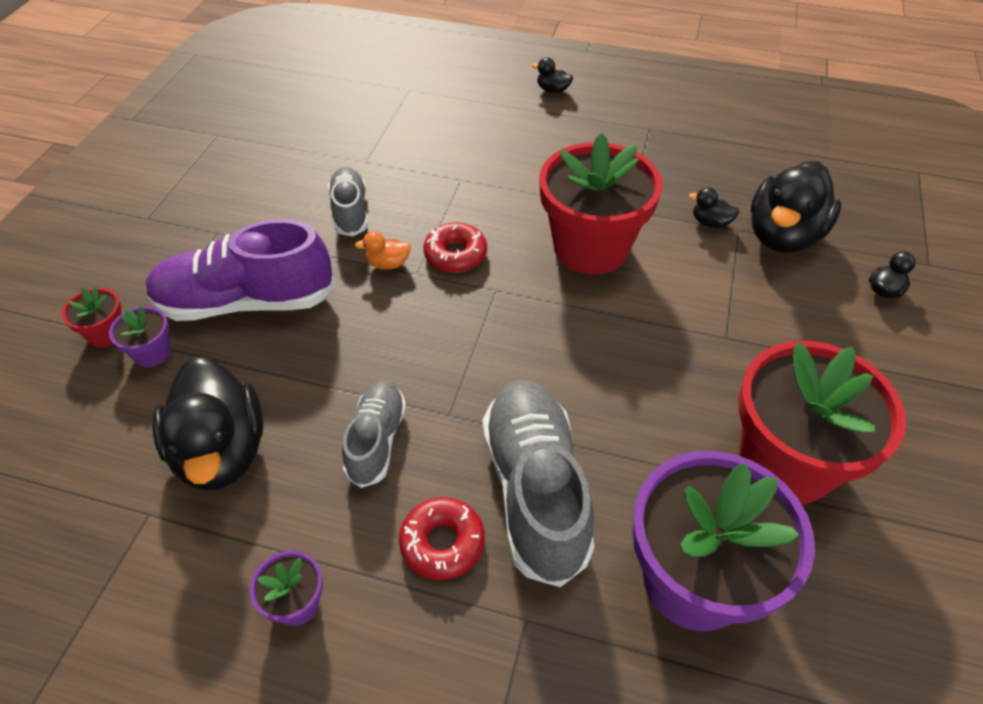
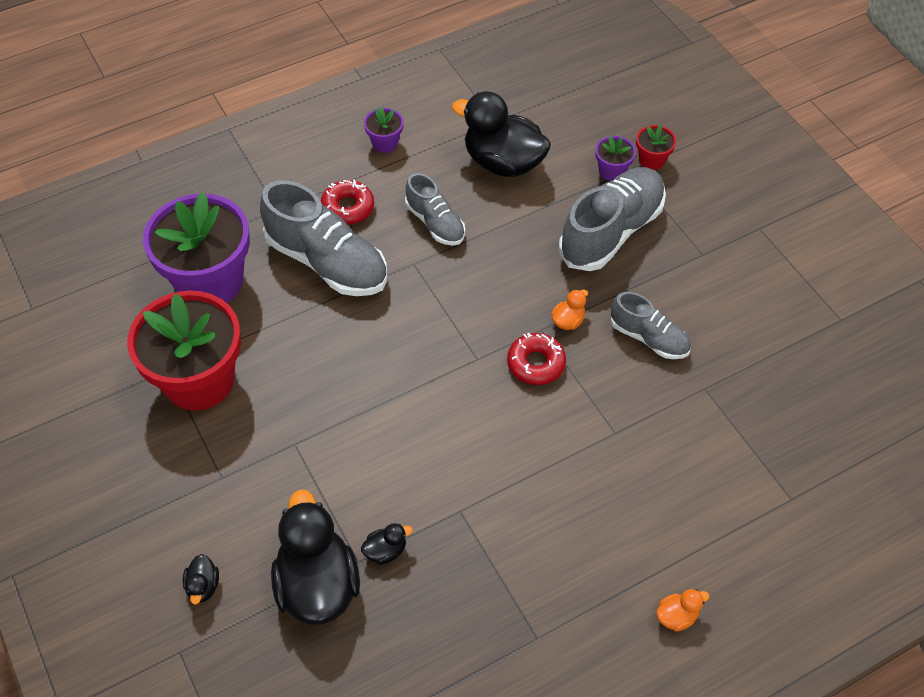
camera: 135 degrees right, 5 degrees up
(246, 302) = (611, 231): purple shoe -> grey shoe
(552, 90) = (676, 616): black duck -> orange duck
(590, 247) = (452, 447): red flower pot -> none

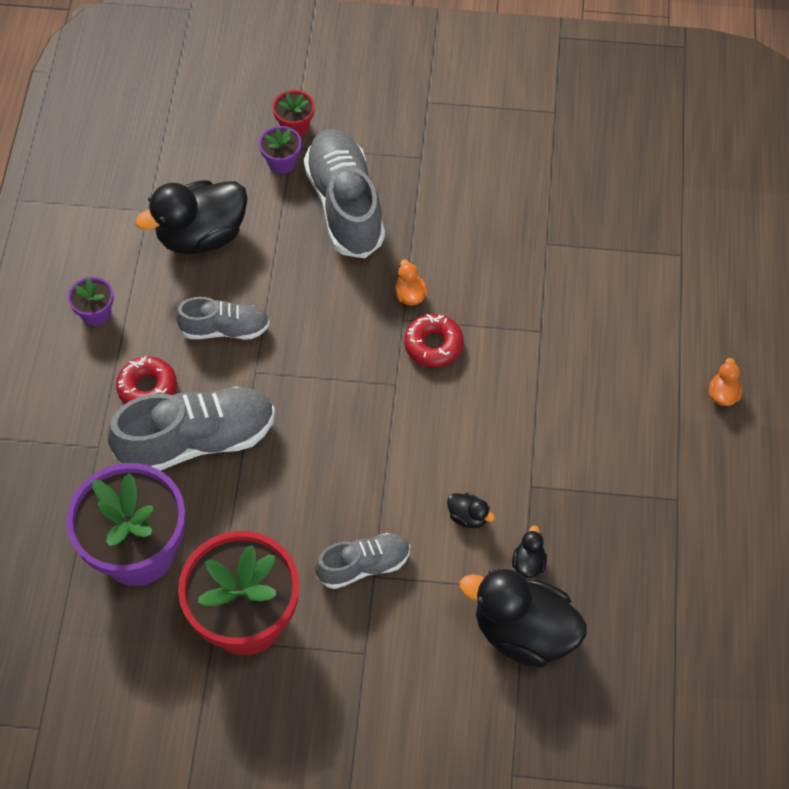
camera: 55 degrees left, 5 degrees up
(203, 586) = (463, 724): black duck -> black duck (468, 517)
(649, 338) = (471, 249): grey shoe -> grey shoe (364, 565)

